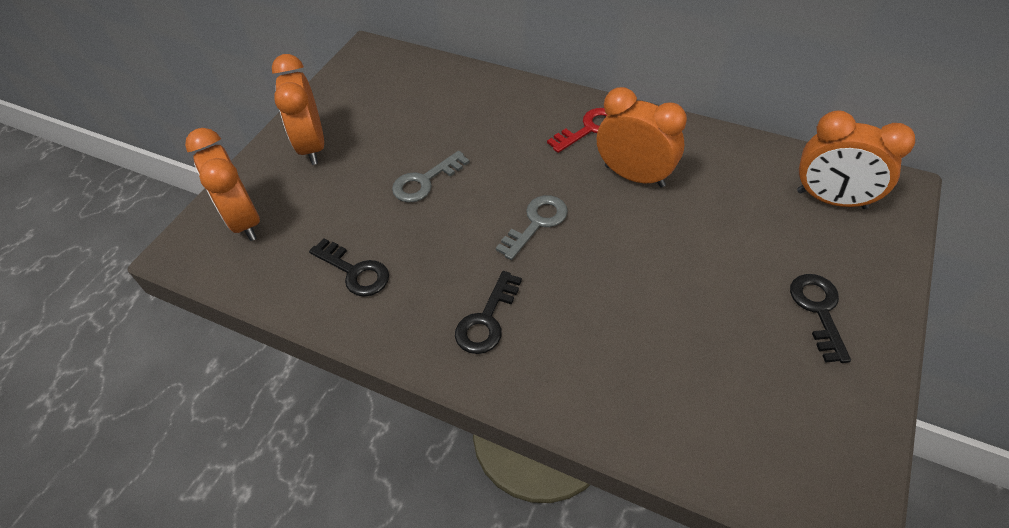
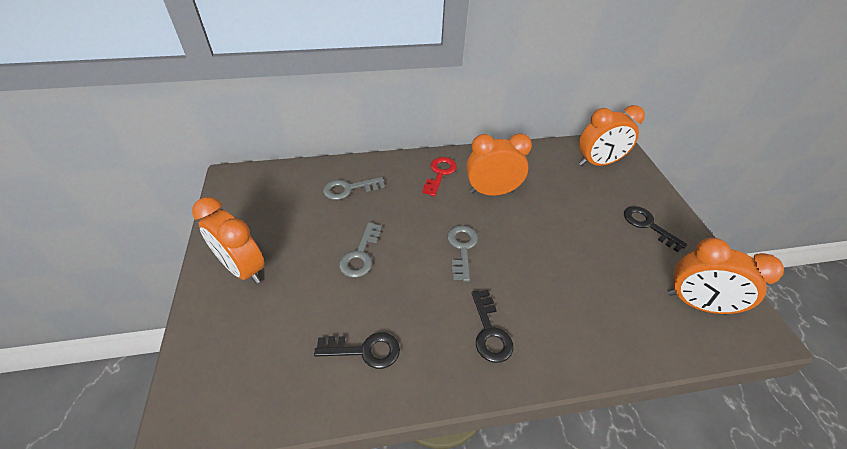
camera: 40 degrees left, 5 degrees down
(244, 220) = (228, 360): orange clock -> orange clock (696, 303)
(471, 107) = (349, 189): none -> grey key

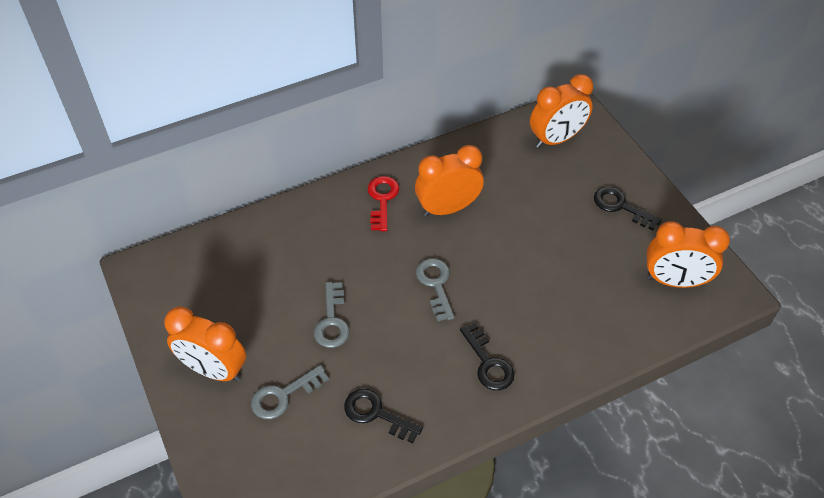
camera: 15 degrees left, 5 degrees up
(349, 189) = (285, 247): grey key -> grey key (283, 395)
(365, 350) = (376, 414): black key -> black key turned 135 degrees counterclockwise

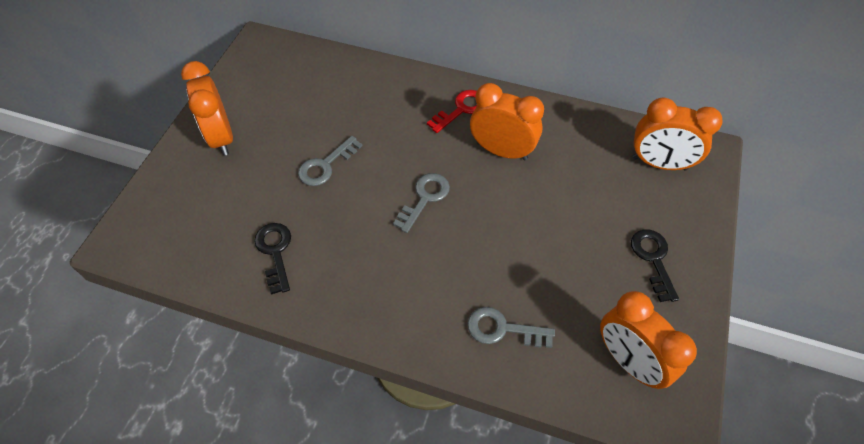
camera: 45 degrees right, 5 degrees up
(283, 395) = (238, 188): grey key -> grey key (503, 329)
(488, 363) = (392, 287): black key -> none

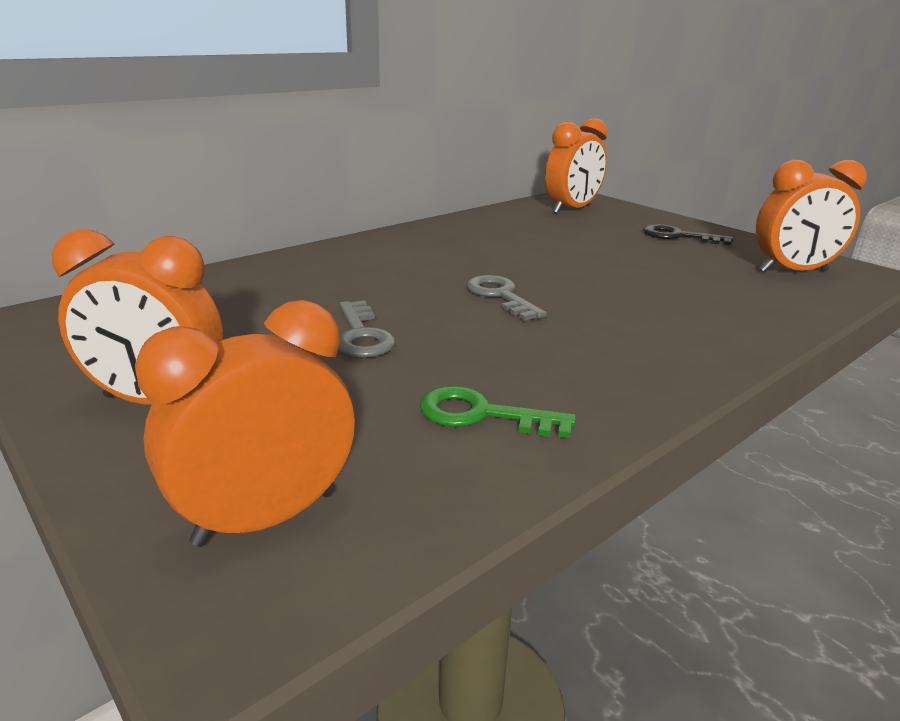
camera: 60 degrees left, 30 degrees down
(275, 252) = (482, 415): black key -> green key
(461, 109) = (392, 249): red key -> none
(502, 151) = (479, 249): orange clock -> orange clock (266, 518)
(503, 329) = (729, 308): grey key -> none

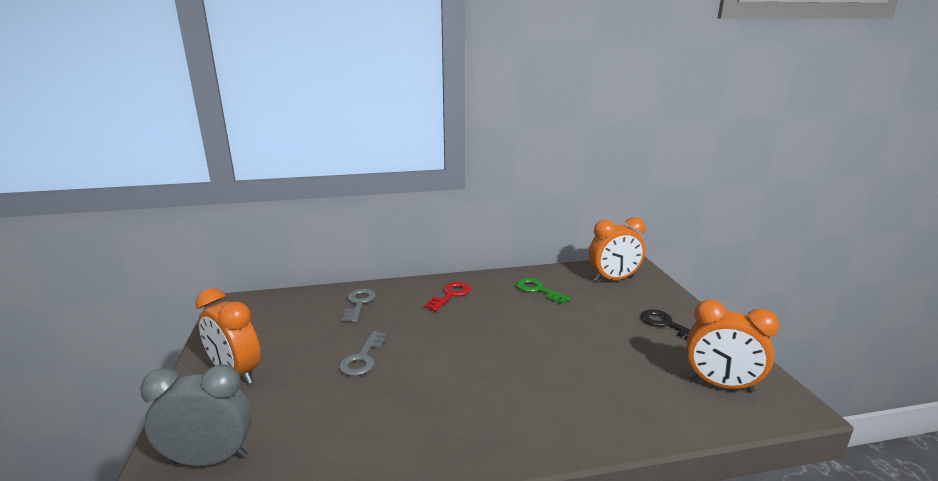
camera: 30 degrees right, 5 degrees down
(266, 518) = (210, 459): orange clock -> grey clock
(396, 251) = (450, 295): none -> red key
(482, 415) = (360, 436): green key -> green key (538, 290)
(500, 296) = (470, 349): grey key -> grey key (359, 303)

